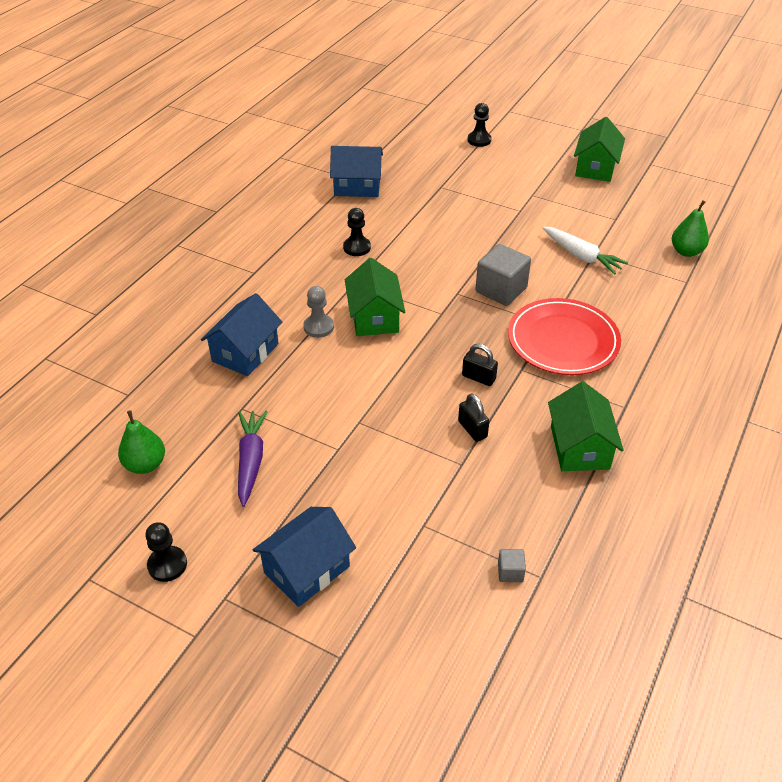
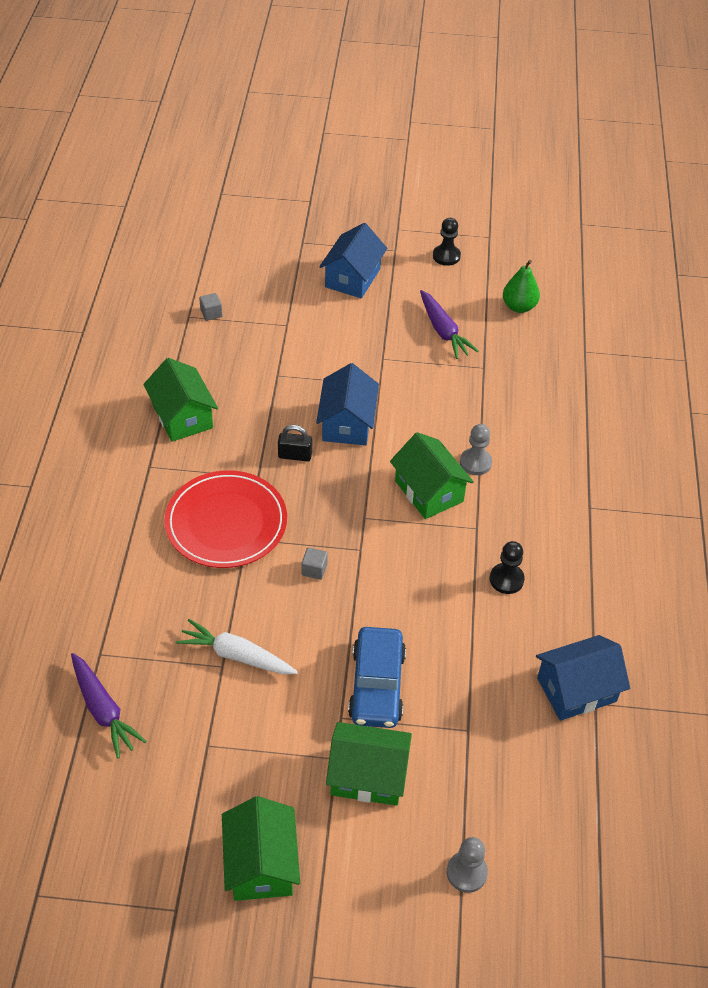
camera: 155 degrees right, 5 degrees up
(245, 352) = (522, 416): blue house -> blue house (347, 423)
(472, 429) = (280, 405): black padlock -> none
(479, 140) = (466, 872): black pawn -> grey pawn
(487, 218) = (377, 685): none -> blue car
(501, 290) = (314, 569): grey cube -> grey cube, size x0.46
(515, 184) = (368, 775): none -> green house
(686, 251) = (103, 710): green pear -> purple carrot

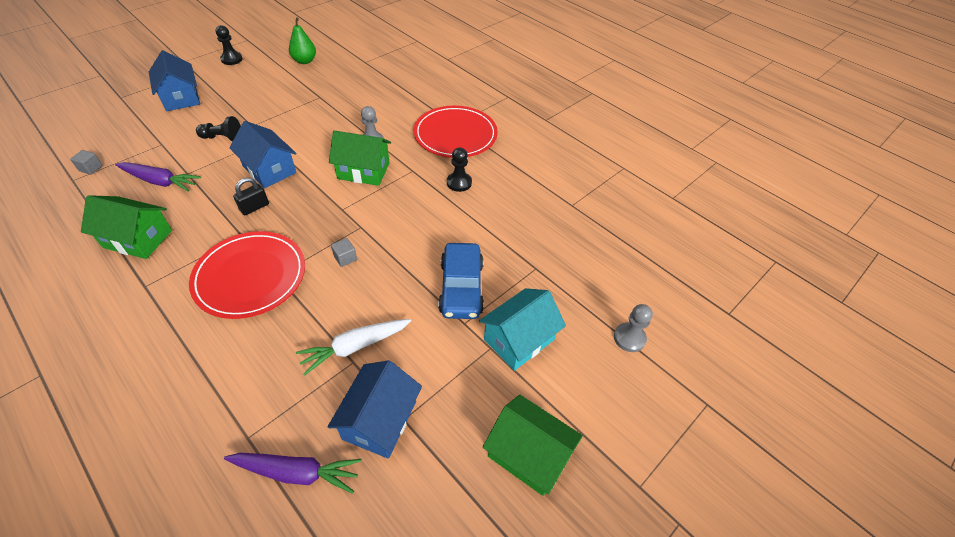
camera: 50 degrees left, 0 degrees up
(343, 355) = (222, 138): none -> black pawn
(368, 775) = (519, 339): green house -> turquoise house
(377, 685) = (461, 288): blue car -> blue car turned 45 degrees clockwise
(443, 331) = (274, 93): purple carrot -> purple carrot (160, 181)
(573, 521) = (455, 135): none -> red plate
(576, 689) = (556, 206): blue house -> blue house (380, 420)

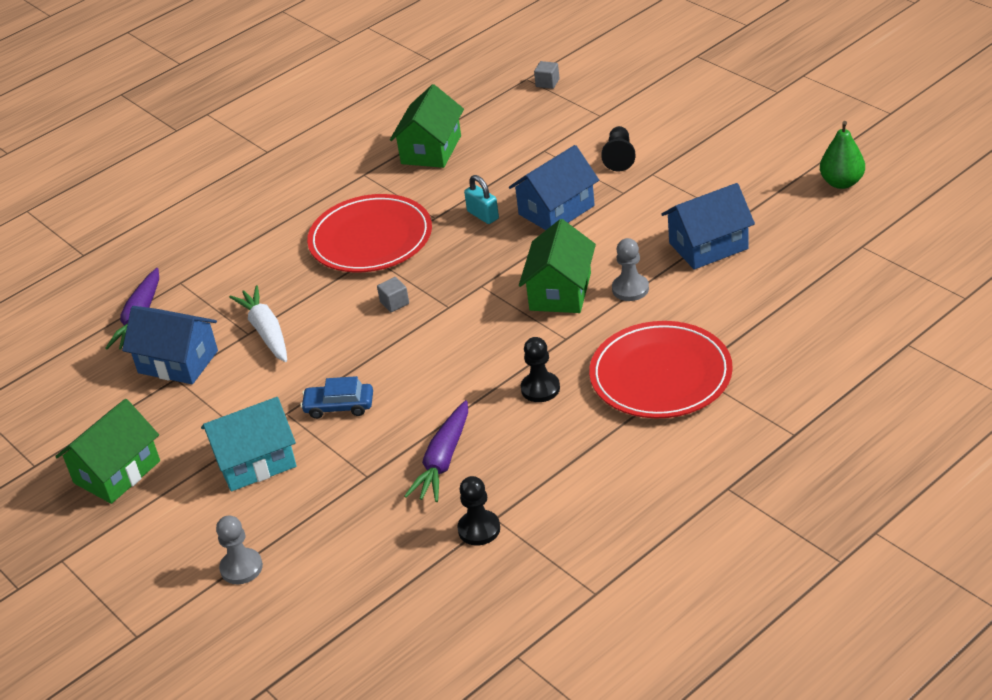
camera: 100 degrees right, 10 degrees down
(160, 181) = (527, 136): purple carrot -> purple carrot (443, 460)
(181, 97) = (707, 100): blue house -> blue house (708, 246)
(231, 59) = (822, 114): black pawn -> black pawn (479, 529)
(254, 207) = (483, 215): black padlock -> turquoise padlock
(461, 288) = (339, 406): blue car -> blue car, size x0.62
(519, 339) = (255, 462): turquoise house -> turquoise house turned 75 degrees counterclockwise

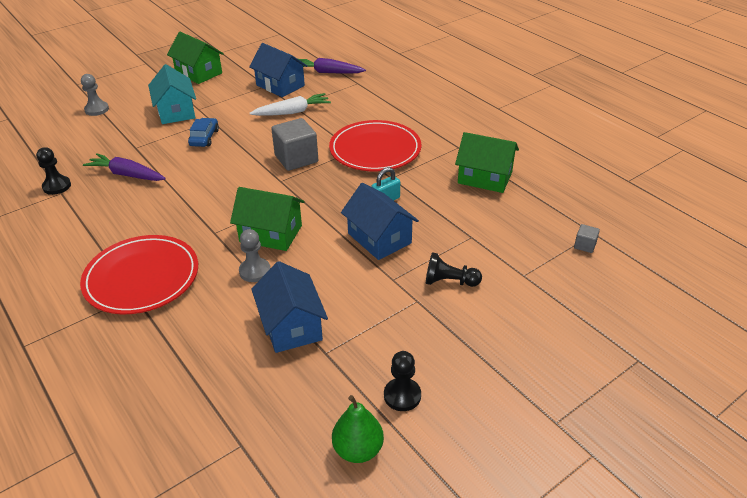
camera: 90 degrees right, 0 degrees up
(178, 362) = (280, 85): blue house -> blue house turned 75 degrees counterclockwise
(394, 303) = (296, 159): grey cube -> grey cube, size x2.16
(540, 388) = (167, 217): black pawn -> black pawn (402, 395)

